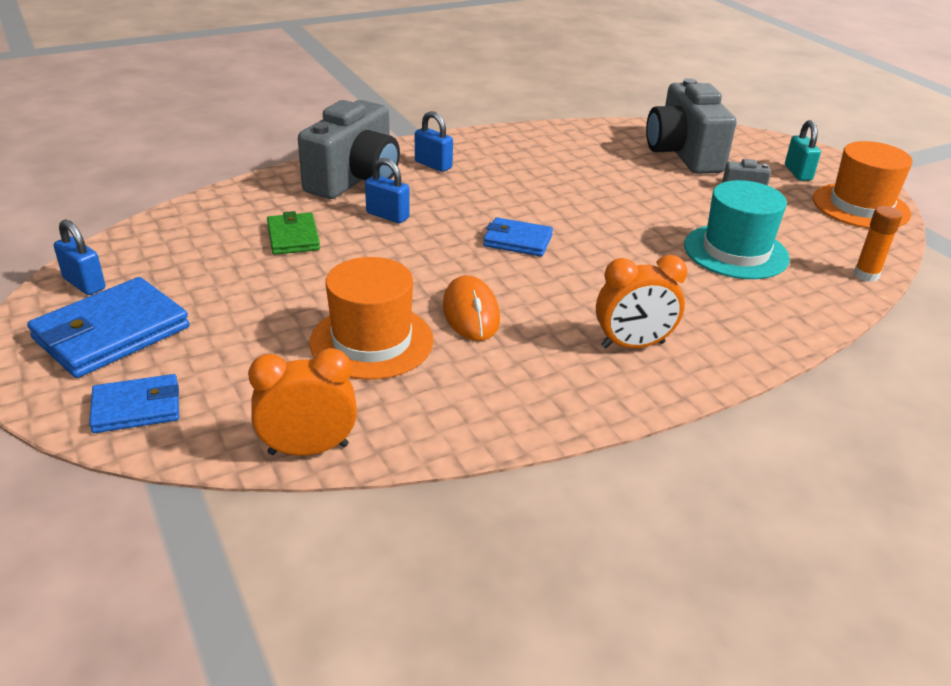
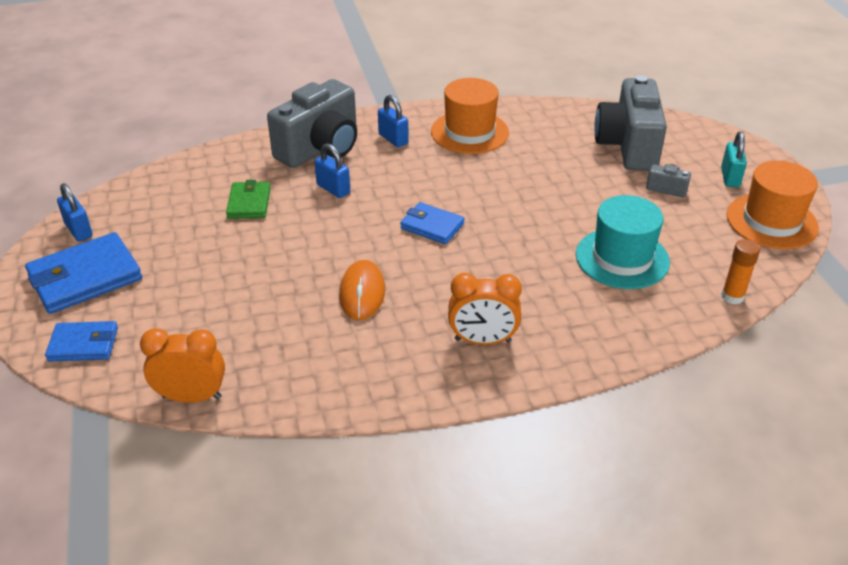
camera: 15 degrees right, 5 degrees up
(372, 341) = (273, 309): orange hat -> orange hat (469, 132)

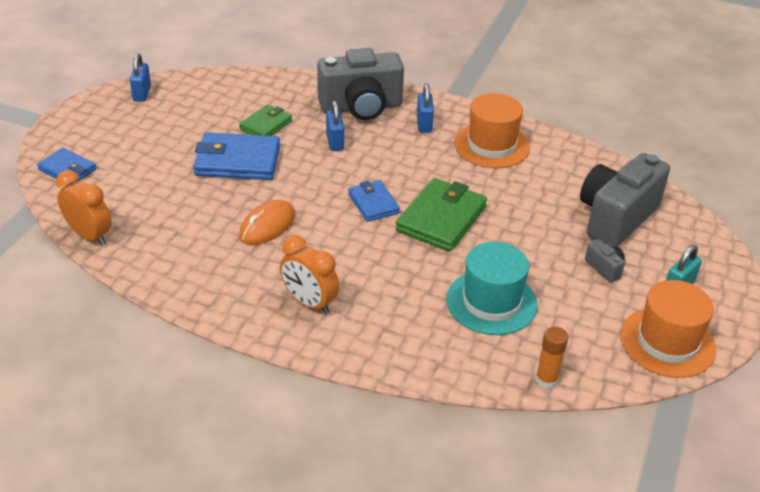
camera: 35 degrees right, 0 degrees up
(85, 277) = (113, 127): blue wallet -> blue wallet (237, 161)
(503, 211) = (441, 219): none -> green wallet

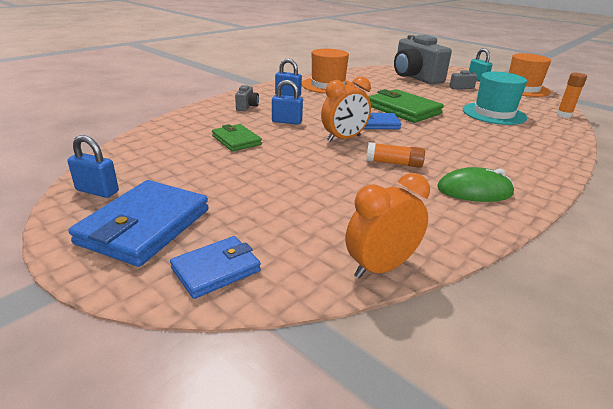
camera: 70 degrees left, 10 degrees down
(230, 281) = (474, 191): none -> green mouse
(237, 161) = (284, 160): blue wallet -> blue wallet (145, 226)
(267, 226) = (394, 163): orange mouse -> orange glue stick
(309, 303) = (502, 164): orange clock -> orange clock (344, 138)
(361, 107) = (247, 107): grey camera -> grey camera, size x0.41

